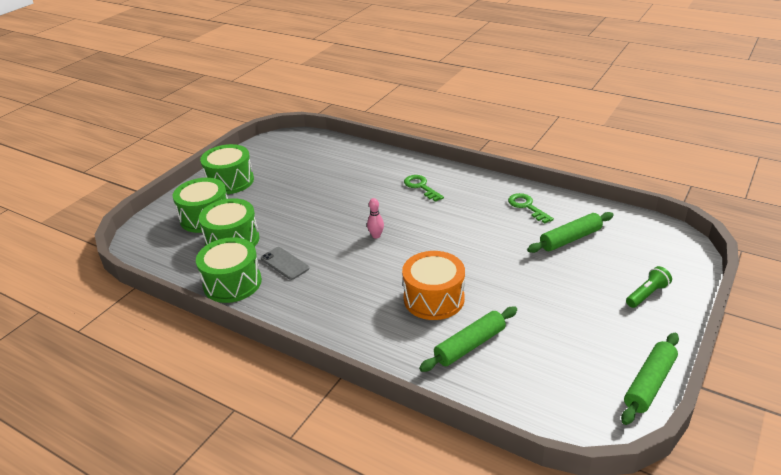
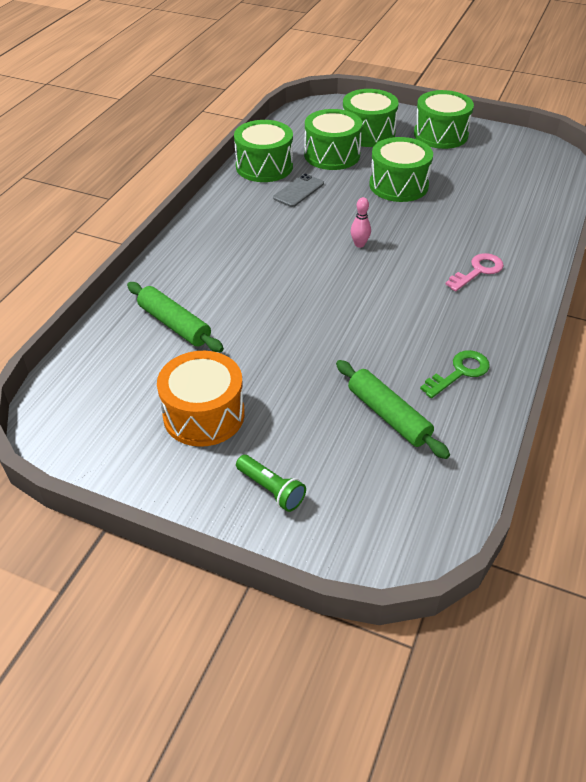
camera: 80 degrees right, 10 degrees up
(298, 209) = (398, 185): none -> green drum
(421, 187) = (478, 271): green key -> pink key
(434, 299) = (249, 295): orange drum -> orange drum (204, 415)
(649, 383) = (106, 471): green rolling pin -> none

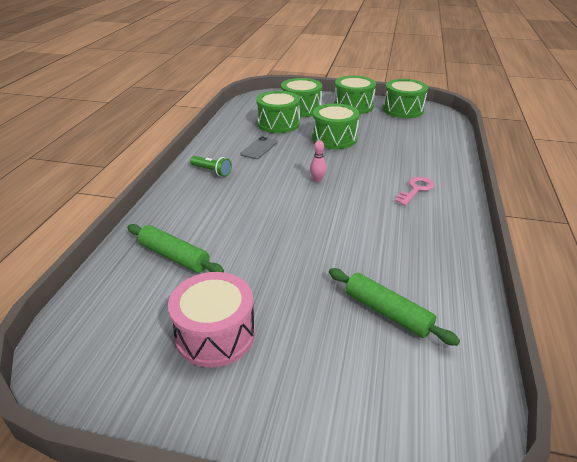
camera: 10 degrees left, 10 degrees down
(204, 415) = (215, 334): orange drum -> pink drum
(264, 166) = (228, 135): green drum -> green drum (403, 110)
(271, 490) = (298, 402): green flashlight -> green flashlight (212, 171)
(460, 372) = (433, 267): green key -> none

